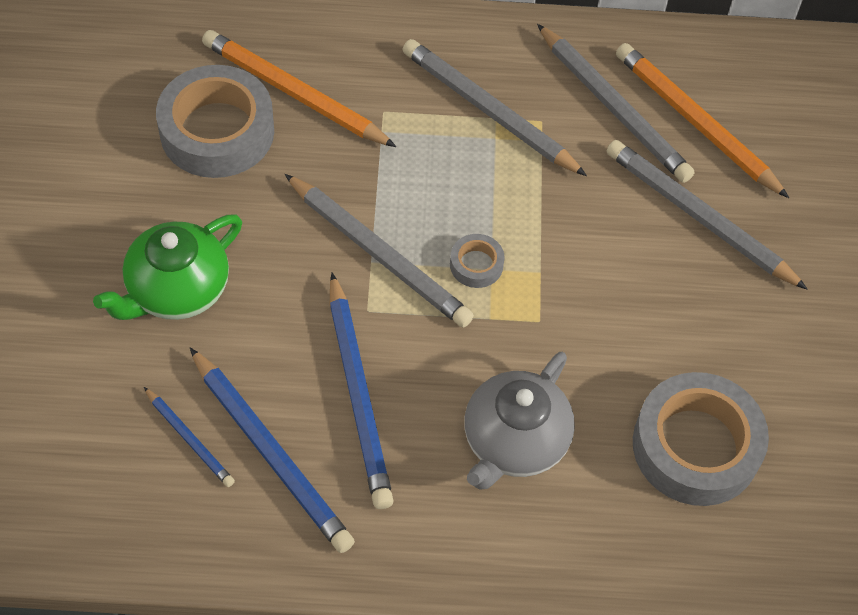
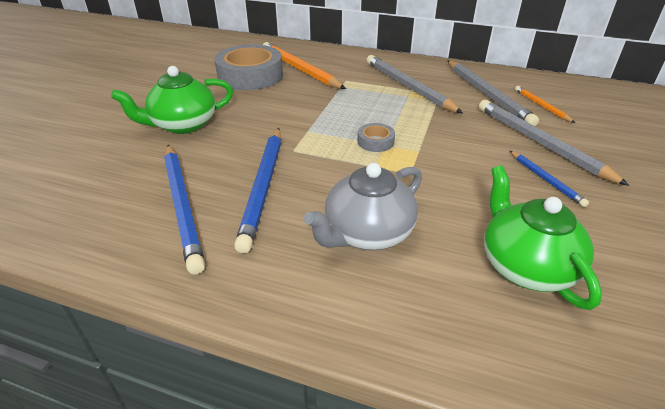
camera: 20 degrees right, 20 degrees down
(189, 439) = (135, 189): blue pencil -> blue pencil (546, 180)
(379, 254) = (314, 129): grey pencil -> none
(695, 122) = (541, 106): orange pencil -> orange pencil, size x0.52
(695, 446) = (525, 266): grey tape -> green teapot

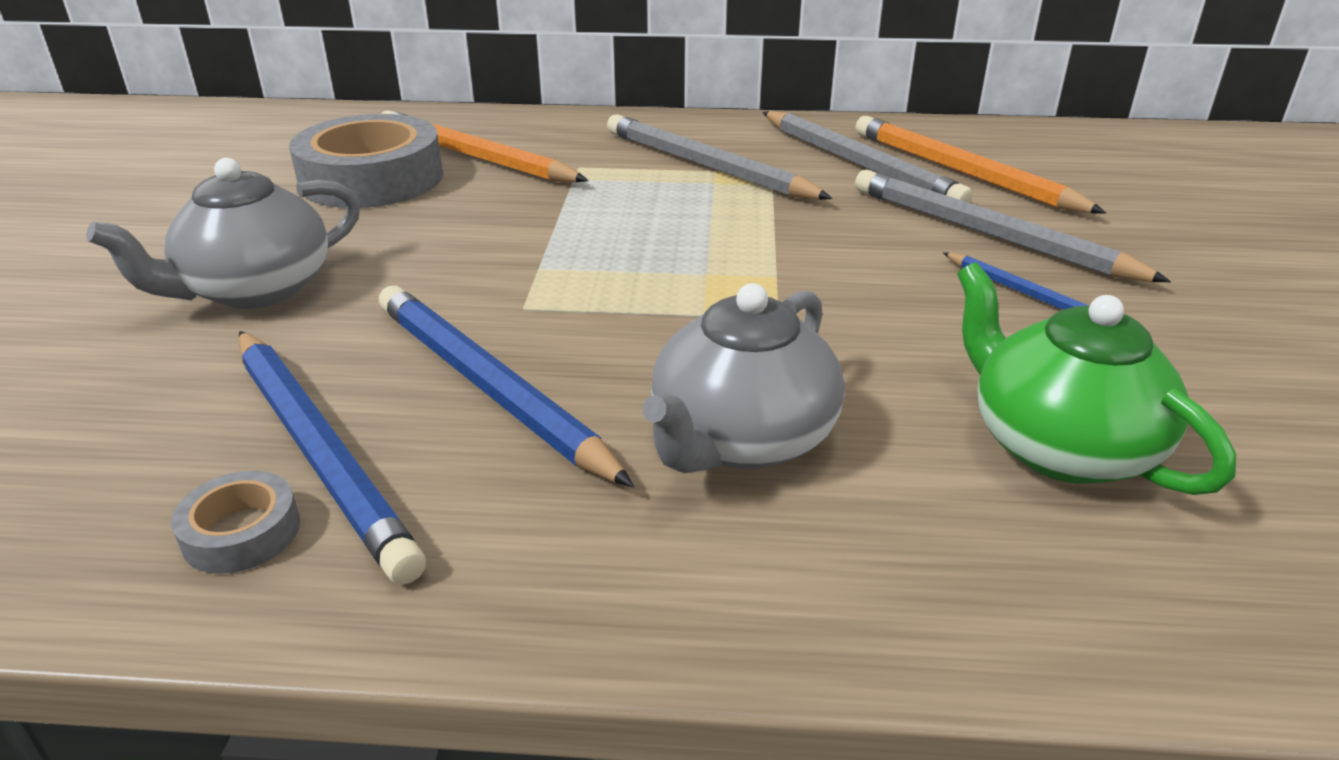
camera: 15 degrees left, 5 degrees down
(183, 125) = (256, 290): green teapot -> grey teapot
(263, 187) = (488, 387): blue pencil -> blue pencil turned 150 degrees clockwise
(375, 142) = (685, 270): grey tape -> grey tape (241, 532)
(541, 106) = (962, 172): orange pencil -> orange pencil, size x1.92

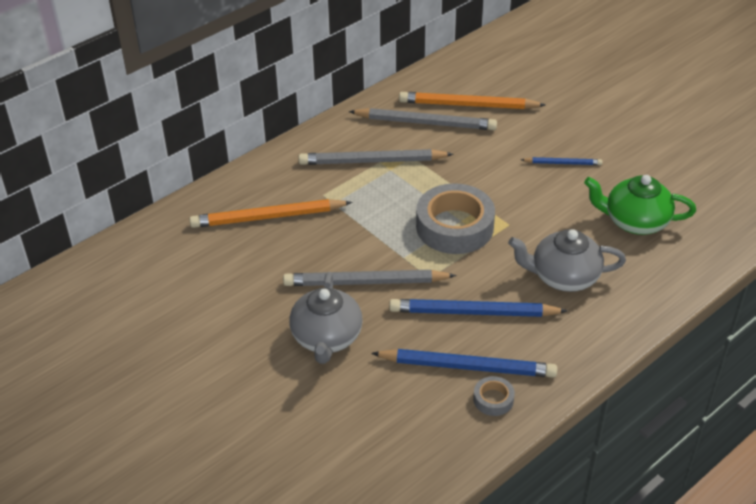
camera: 45 degrees left, 10 degrees up
(372, 179) = (251, 259): grey tape -> grey tape (454, 226)
(741, 439) = (563, 277): grey teapot -> grey teapot turned 105 degrees clockwise
(988, 234) = (518, 138): grey pencil -> grey pencil (365, 282)

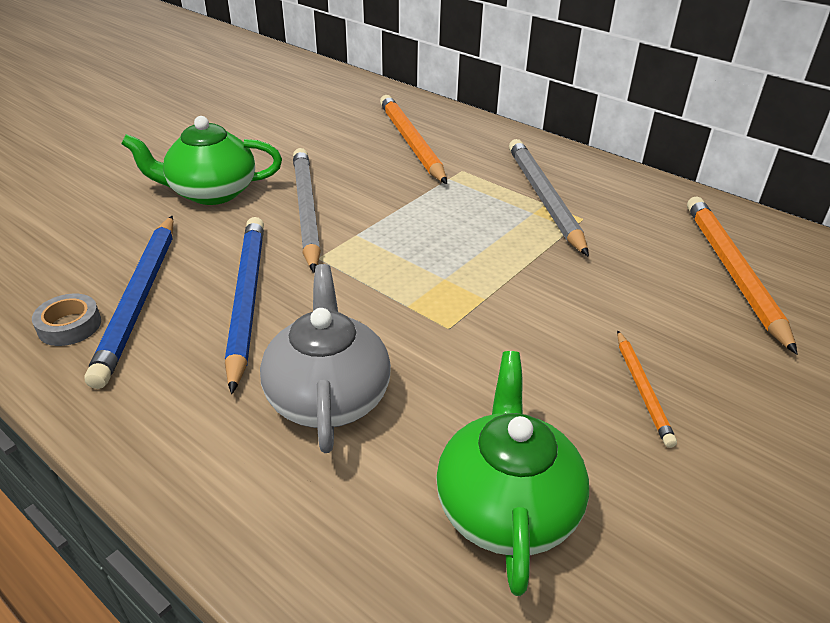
camera: 80 degrees right, 5 degrees down
(327, 338) = (211, 192): grey teapot -> green teapot
(426, 123) = (657, 234): grey pencil -> none
(454, 226) = (429, 273): grey tape -> none
(563, 163) = (642, 390): blue pencil -> orange pencil

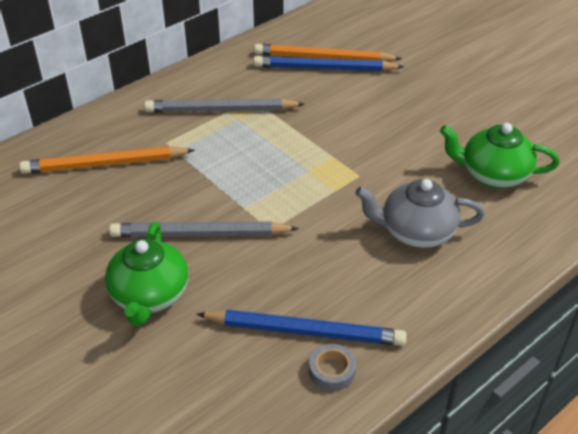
camera: 80 degrees left, 5 degrees up
(246, 299) = (315, 269): blue pencil -> blue pencil (324, 68)
(642, 390) = (418, 115): orange pencil -> none

